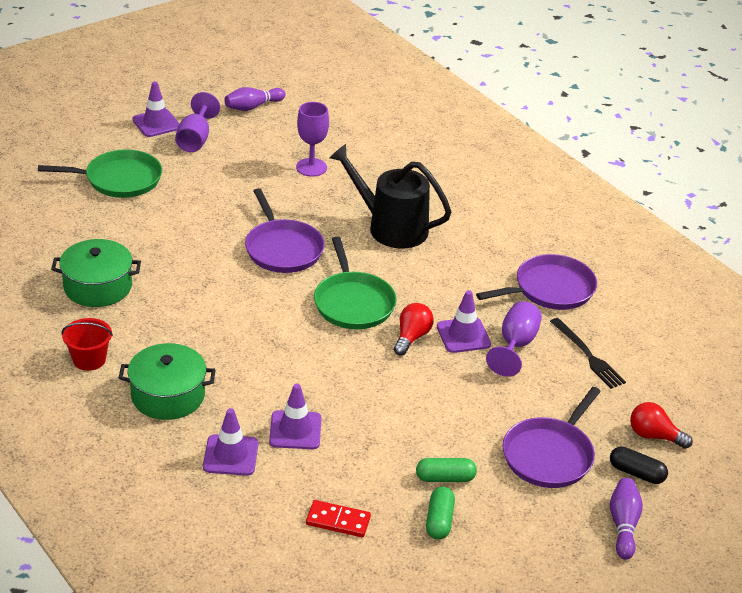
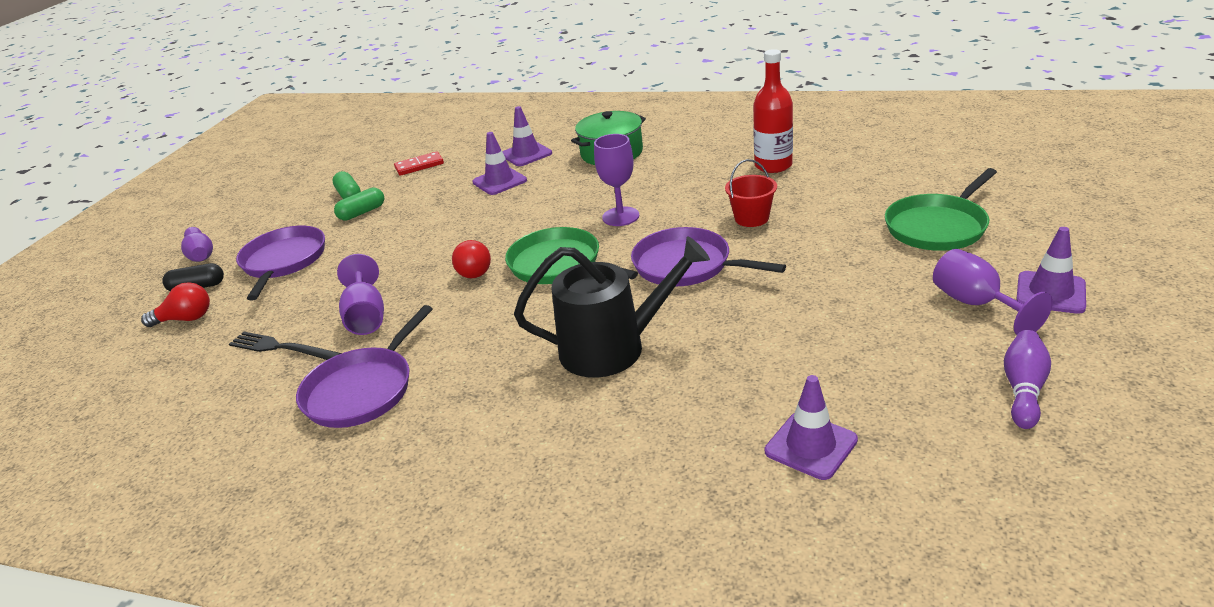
camera: 150 degrees right, 5 degrees down
(89, 359) = (694, 139): red bucket -> red bucket (751, 218)
(98, 287) = (773, 165): green pot -> red bottle
(311, 167) = (803, 357): purple goblet -> purple goblet (620, 216)
(463, 335) = (426, 297): purple traffic cone -> purple traffic cone (811, 446)

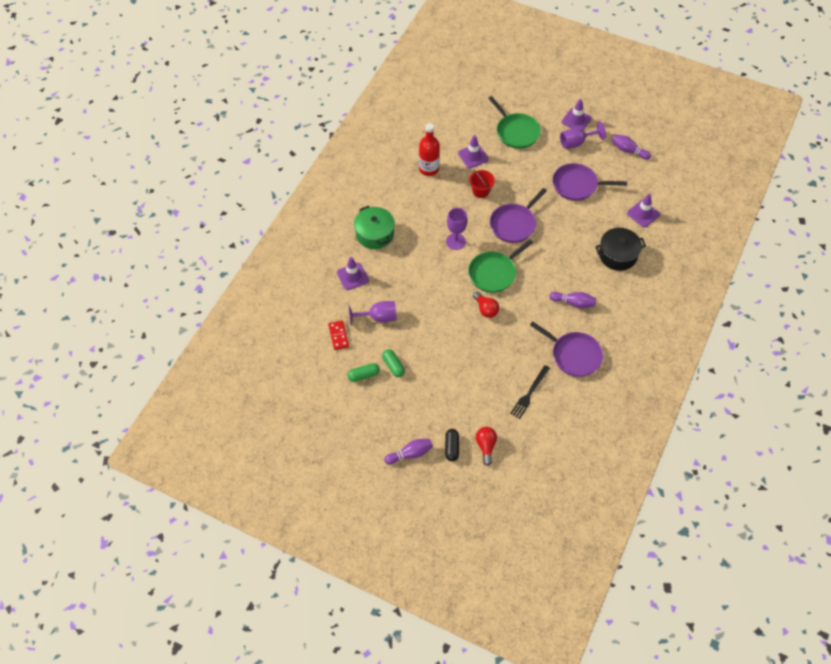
camera: 85 degrees left, 25 degrees up
(283, 261) = (439, 404): purple pan -> purple pan (577, 185)
(366, 316) = (513, 357): purple goblet -> purple goblet (378, 317)
(474, 270) = (485, 309): red light bulb -> red light bulb turned 60 degrees clockwise
(499, 181) = (385, 293): purple traffic cone -> purple traffic cone (473, 156)
(499, 369) = (573, 303): none -> purple bowling pin
(612, 348) = (570, 261): black watering can -> none
(652, 418) = (618, 255): none -> black pot

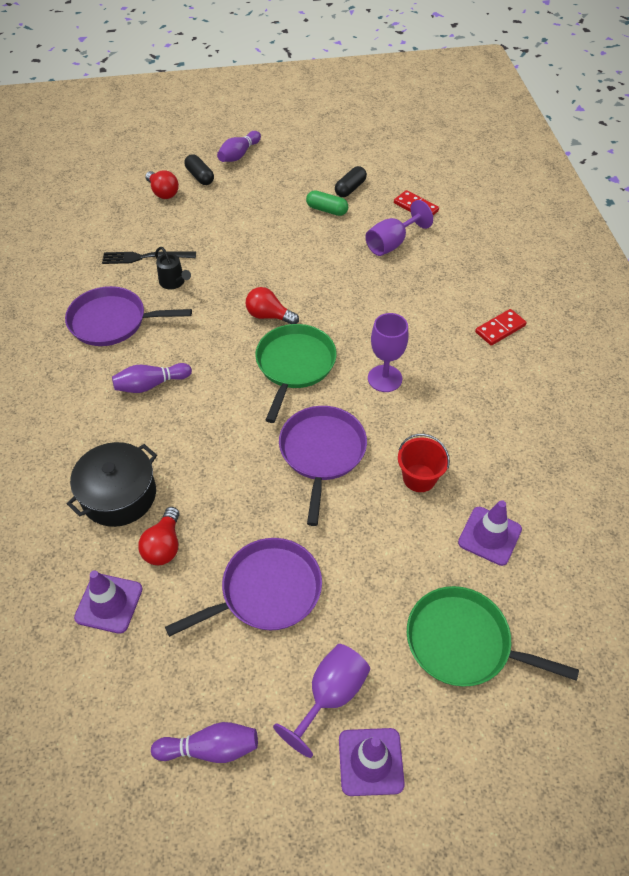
camera: 145 degrees right, 5 degrees down
(352, 276) = (469, 268): purple traffic cone -> none
(363, 375) = (350, 188): green capsule -> black capsule
(375, 234) = (500, 329): green pot -> red domino
(429, 169) = (533, 467): red bottle -> none
(523, 363) = (174, 282): none -> black watering can
(529, 393) = (145, 257): black fork -> black fork turned 90 degrees counterclockwise
(609, 223) = (164, 546): none -> red light bulb

